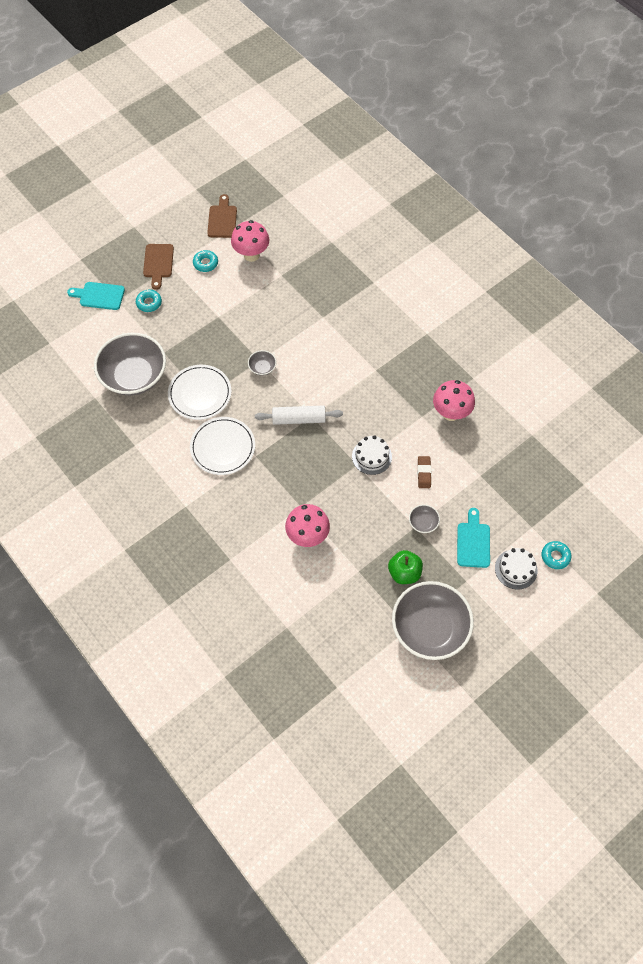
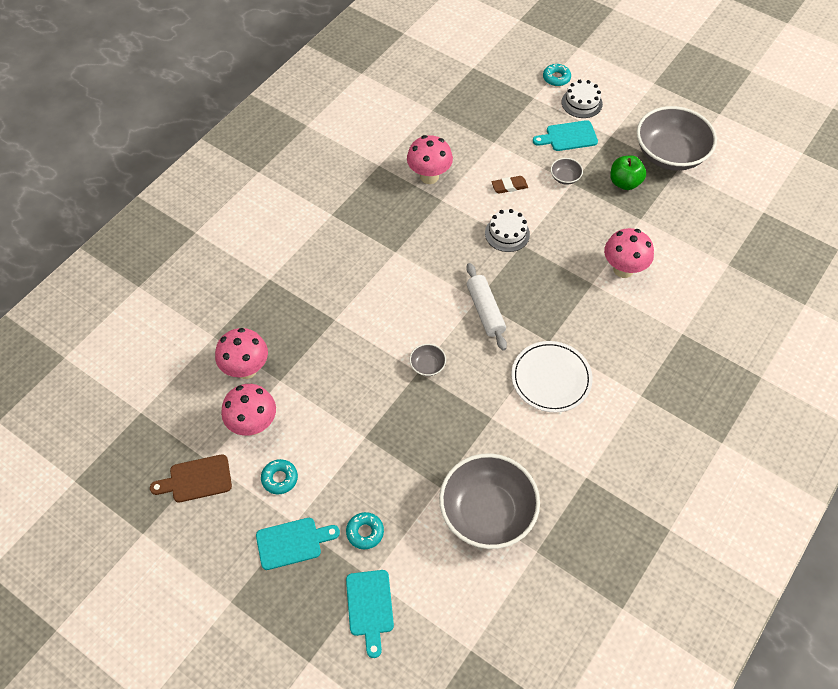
camera: 105 degrees left, 5 degrees down
(158, 263) = (292, 543): brown cutting board -> turquoise cutting board
(200, 394) = (487, 424): white plate -> none
(297, 257) = (246, 369): none -> pink mushroom

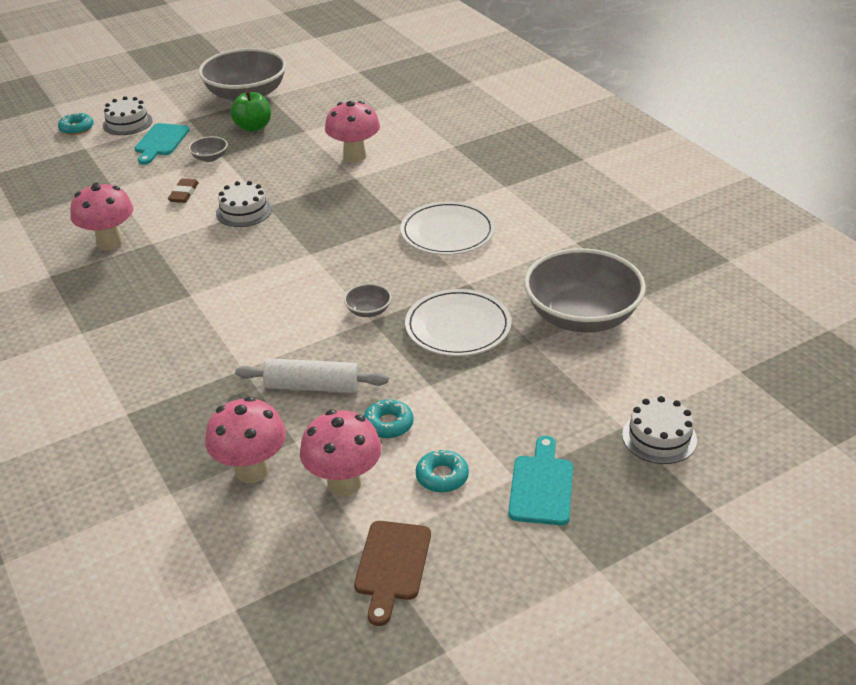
camera: 65 degrees left, 20 degrees down
(365, 532) = (559, 417): turquoise donut -> turquoise donut (388, 424)
(370, 607) = (659, 437): turquoise cutting board -> white cake
(436, 430) = (458, 326): none -> white plate
(485, 311) = (330, 252): white rolling pin -> white rolling pin (313, 387)

